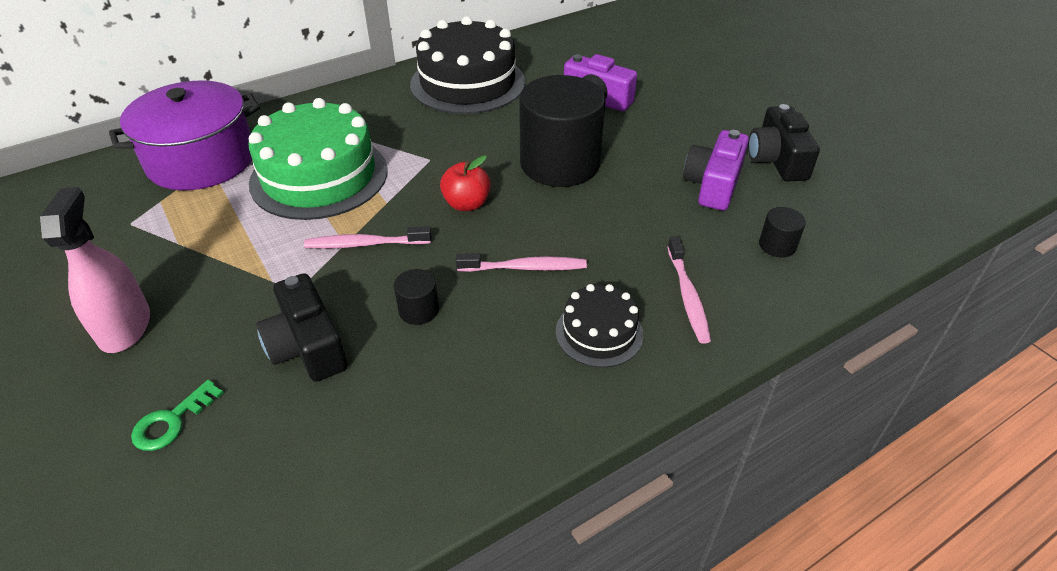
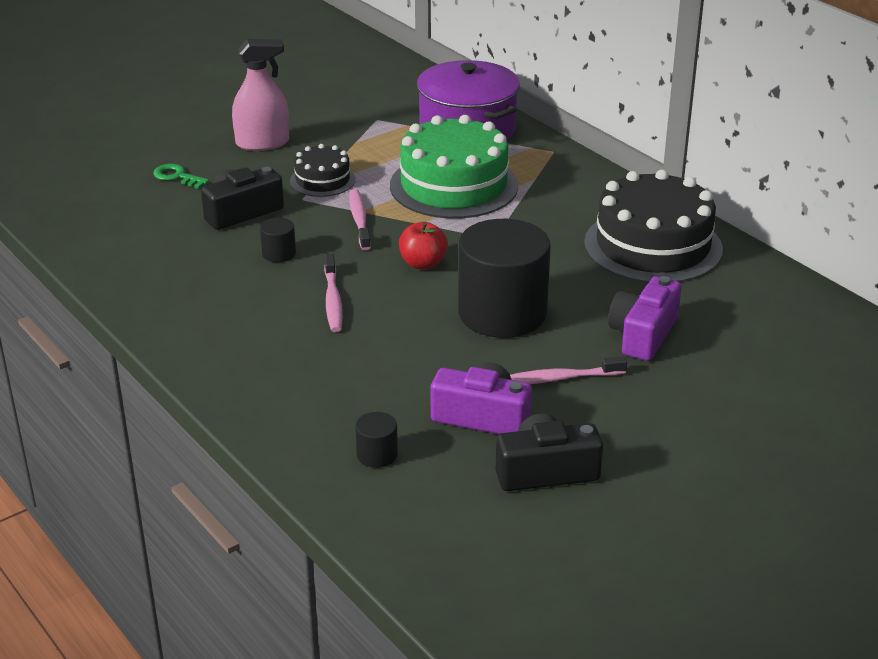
camera: 85 degrees right, 10 degrees down
(599, 333) = (250, 341): black cake -> black cake (322, 180)
(688, 296) = (297, 391): pink toothbrush -> pink toothbrush (558, 379)

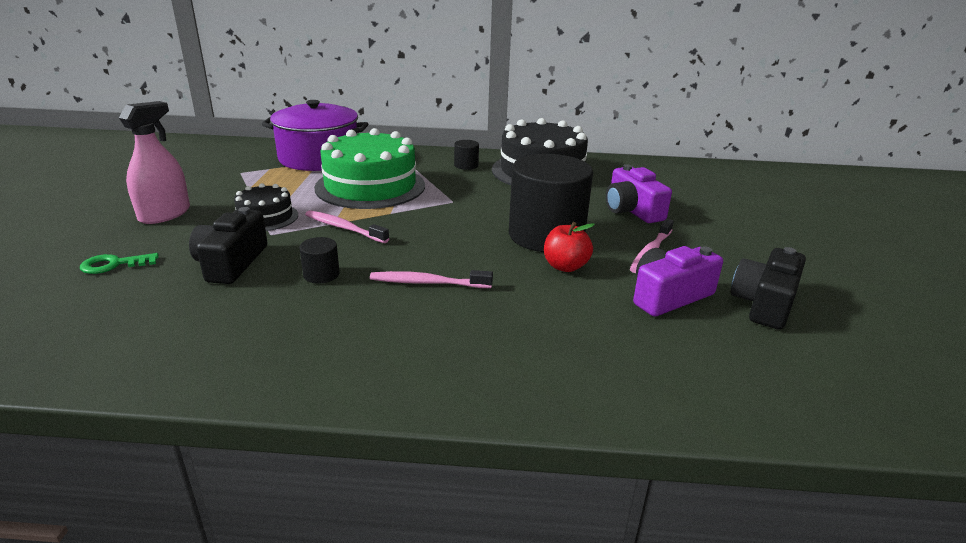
camera: 50 degrees left, 5 degrees down
(333, 300) = (428, 283): pink toothbrush -> pink toothbrush turned 150 degrees clockwise
(377, 454) = (676, 362): black cylinder -> black cylinder (466, 165)
(423, 263) = (441, 233): red apple -> red apple (565, 266)

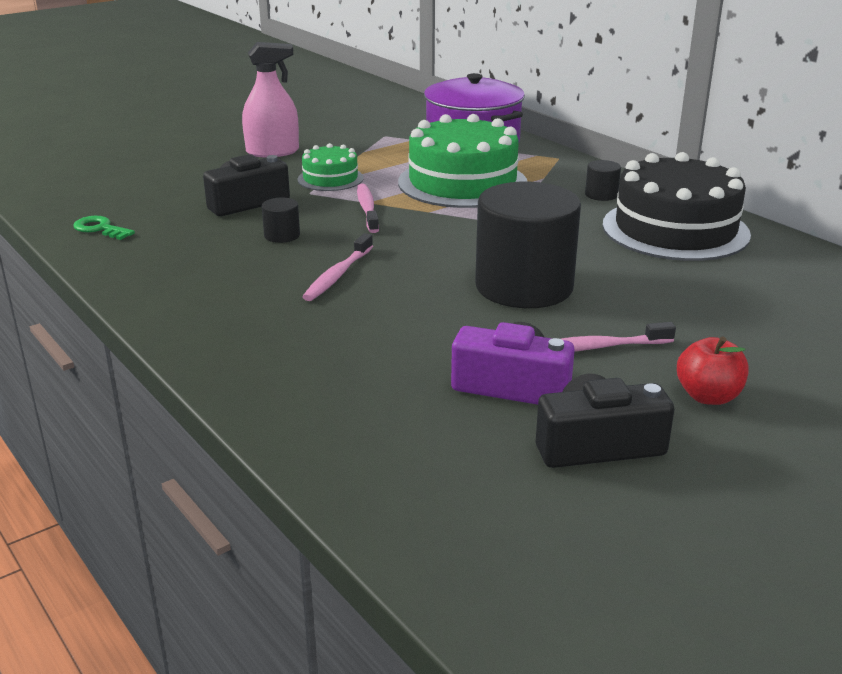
camera: 50 degrees right, 0 degrees up
(114, 265) = (185, 176): green key -> green key (100, 229)
(265, 217) = (330, 178): black cake -> green cake
(428, 283) = (338, 275): pink toothbrush -> pink toothbrush turned 120 degrees counterclockwise
(565, 266) = (476, 317): red apple -> red apple (708, 396)
(632, 210) = (684, 305): purple camera -> none

